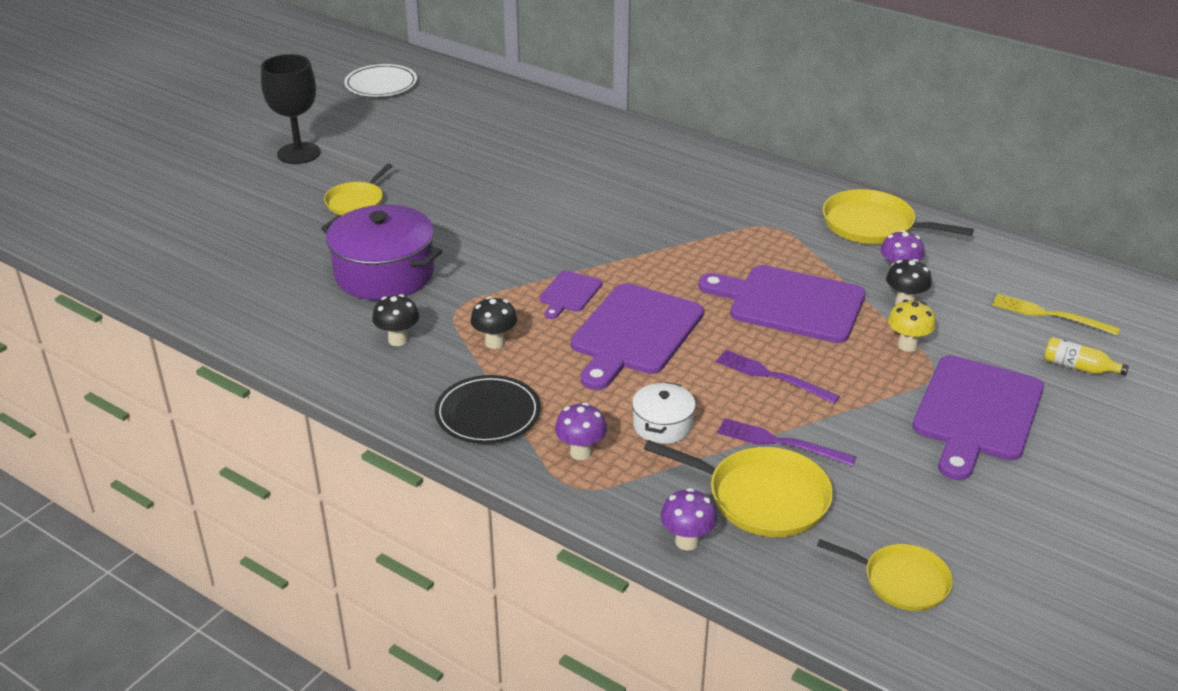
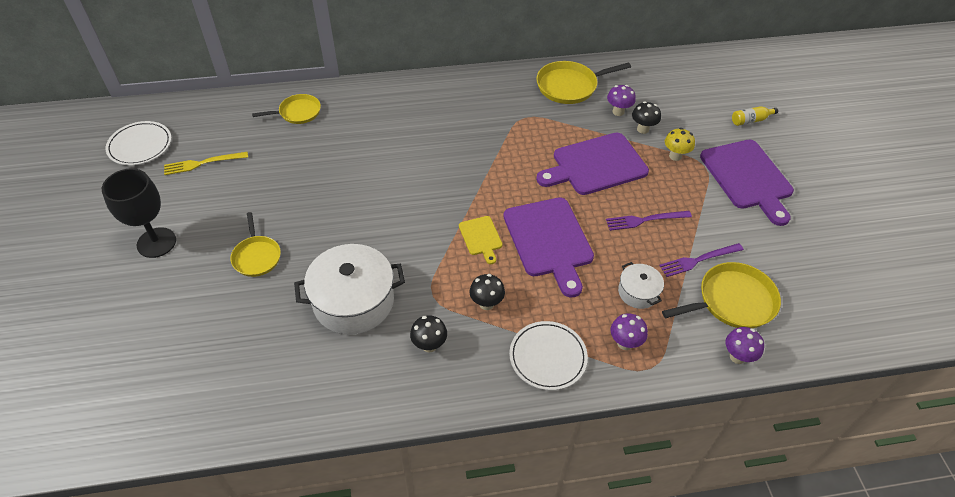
camera: 45 degrees left, 15 degrees up
(384, 274) = (353, 301): purple pot -> white pot
(488, 414) = (547, 357): black plate -> white plate
(569, 293) = (481, 237): purple cutting board -> yellow cutting board
(901, 581) = (836, 301): yellow pan -> yellow pan (297, 112)
(1049, 315) = (705, 96): yellow fork -> yellow fork (203, 163)

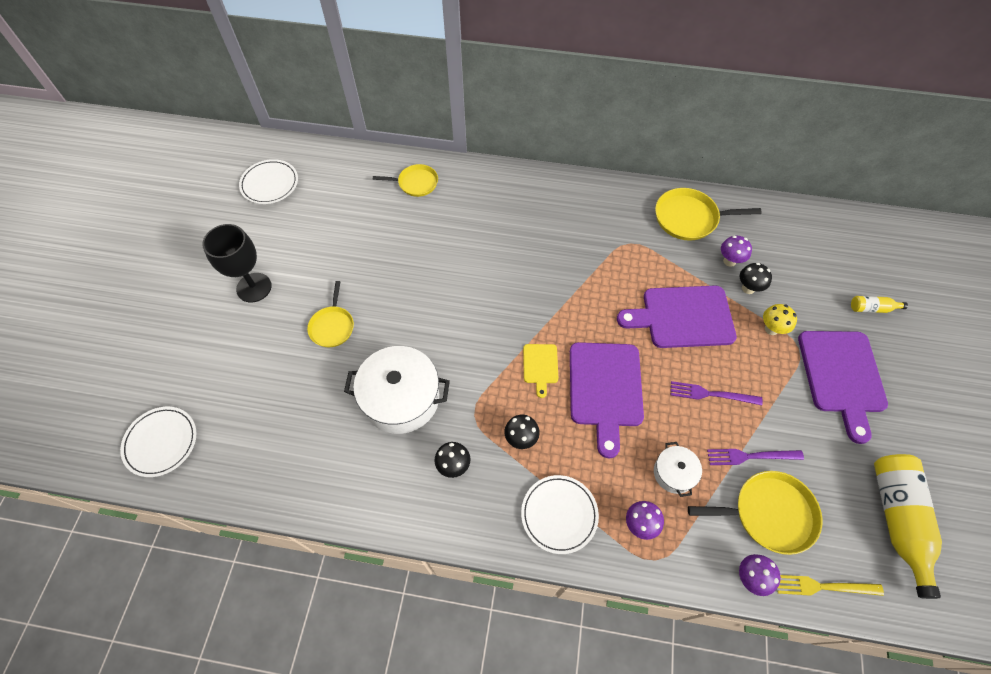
camera: 20 degrees right, 10 degrees up
(100, 414) = (161, 442): none -> white plate
(203, 163) = (316, 216): yellow fork -> yellow fork (823, 586)
(837, 275) = (897, 520): none -> yellow bottle

